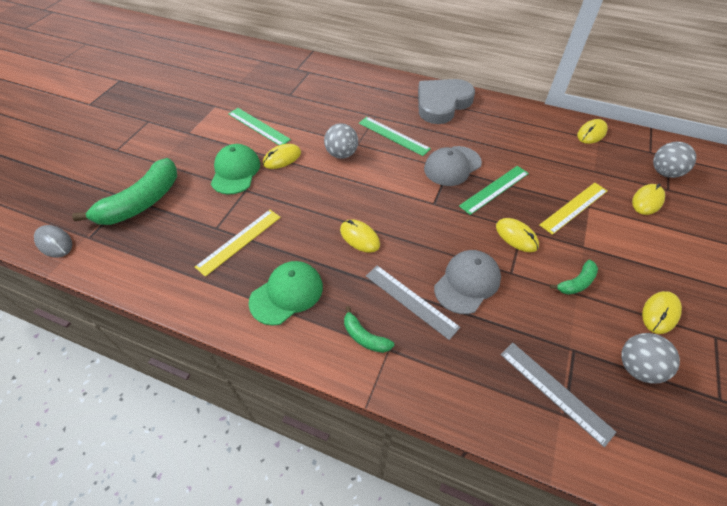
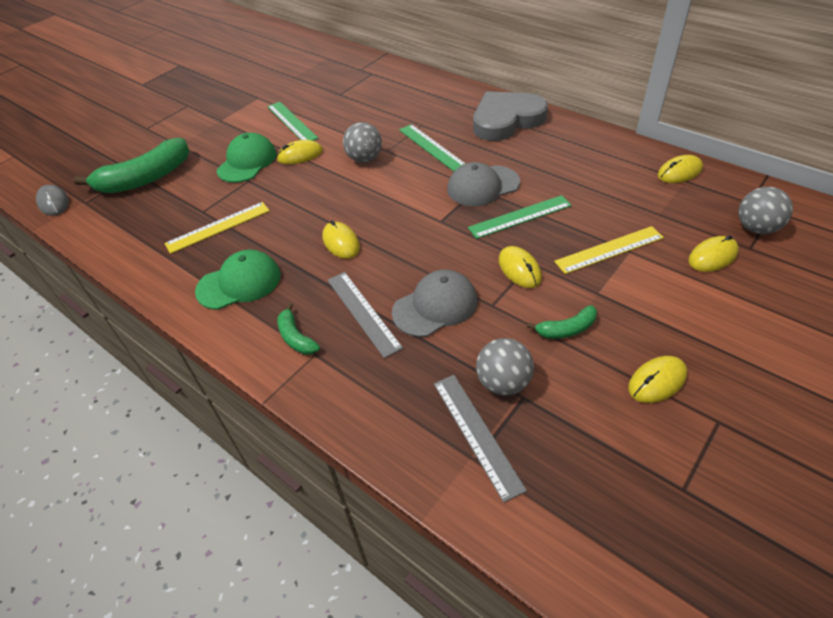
camera: 20 degrees right, 5 degrees down
(637, 367) = (593, 431): grey ball -> grey ball (503, 382)

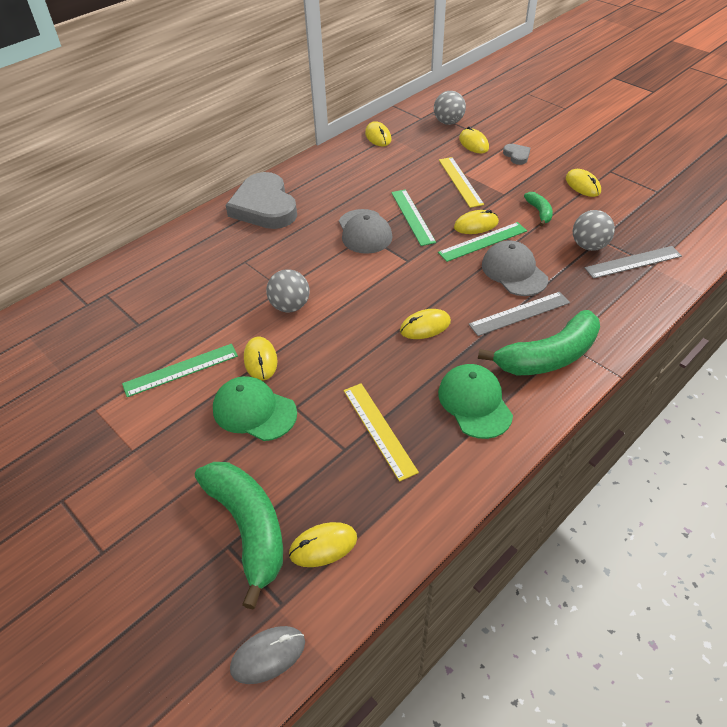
camera: 85 degrees left, 0 degrees up
(120, 213) = (323, 546): none -> yellow mouse
(296, 337) = (548, 356): green banana -> green banana, size x2.09
(431, 147) = (289, 257): green ruler -> green ruler (483, 242)
(704, 303) = (517, 156): none -> grey heart

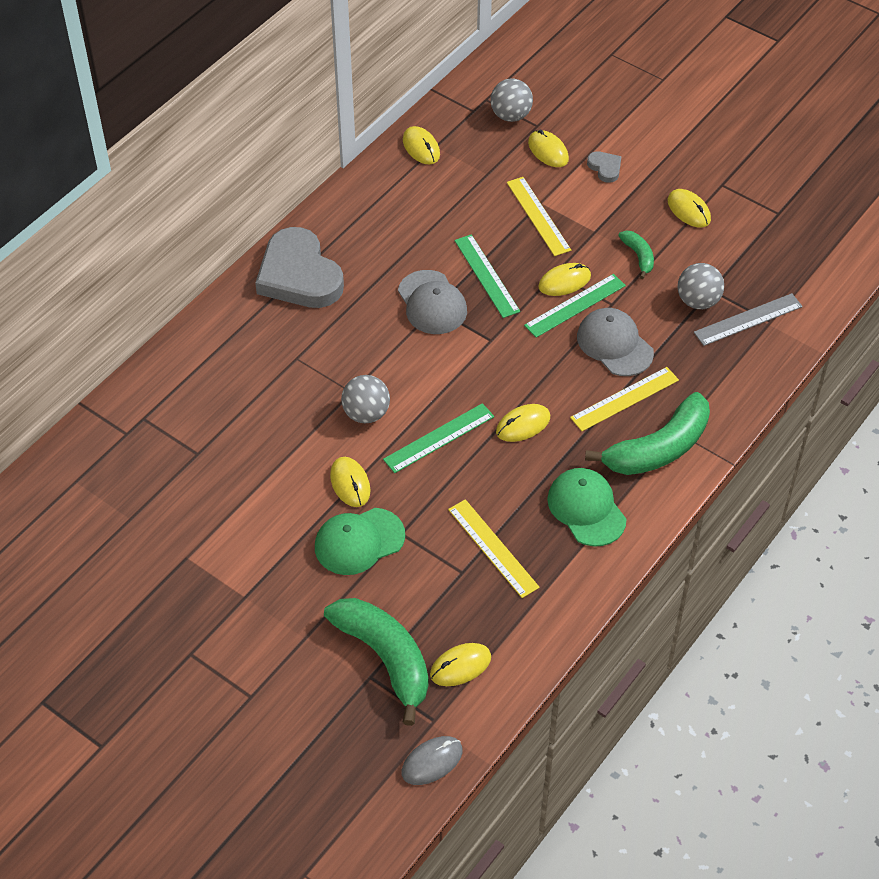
camera: 10 degrees left, 5 degrees up
(181, 370) = (265, 503): green ruler -> green ruler (439, 438)
(254, 411) = (359, 541): green cap -> green cap turned 45 degrees counterclockwise
(519, 313) = (625, 399): grey ruler -> yellow ruler

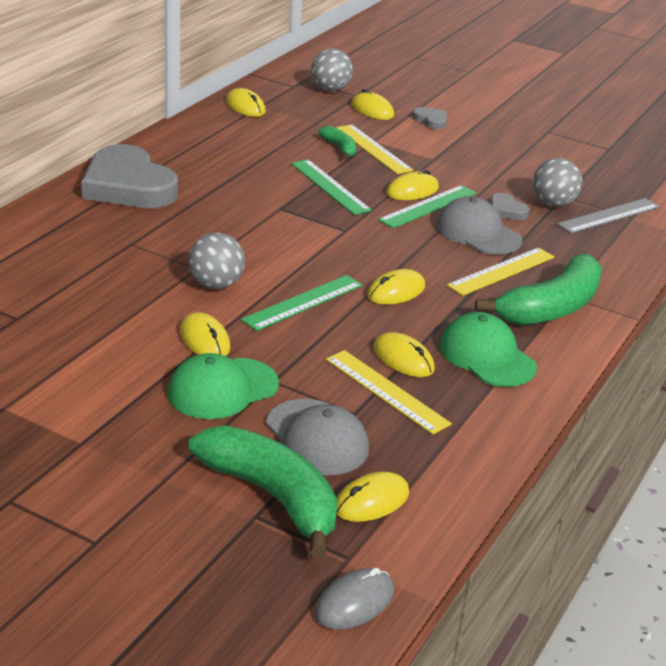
camera: 10 degrees left, 20 degrees down
(432, 303) = (276, 205): grey cap -> grey cap (317, 438)
(638, 256) = (482, 175): green banana -> green banana (340, 148)
(649, 311) = (506, 210): none -> grey heart
(689, 210) = (522, 146): yellow mouse -> yellow mouse (403, 359)

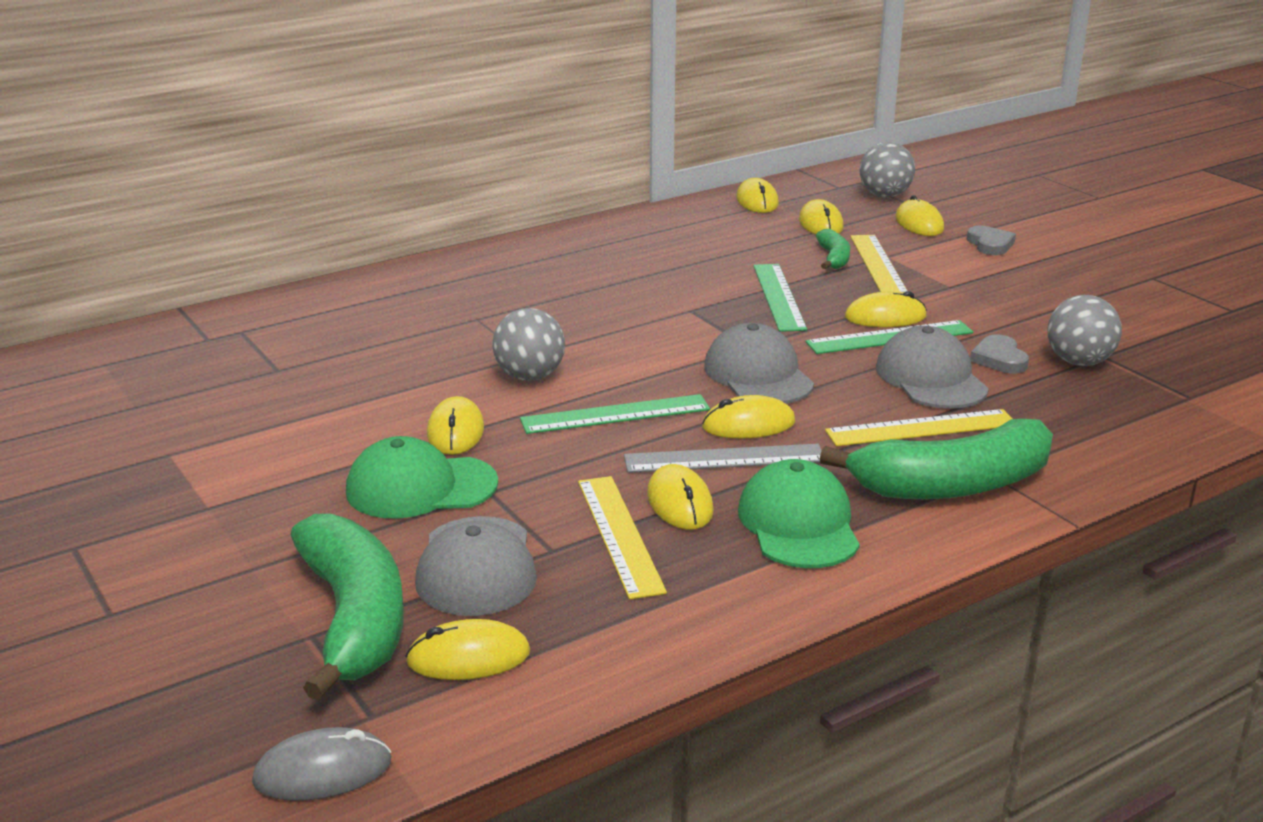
camera: 30 degrees right, 5 degrees down
(128, 186) = (535, 261): grey heart -> none
(307, 120) = (821, 223): none -> yellow mouse
(369, 252) = (758, 375): none -> grey cap
(608, 216) = (1153, 389): grey ruler -> grey ruler (724, 459)

